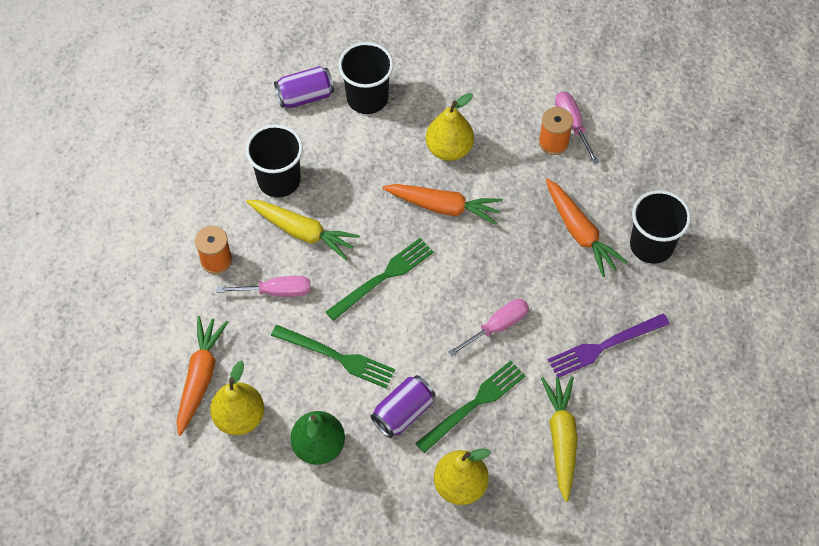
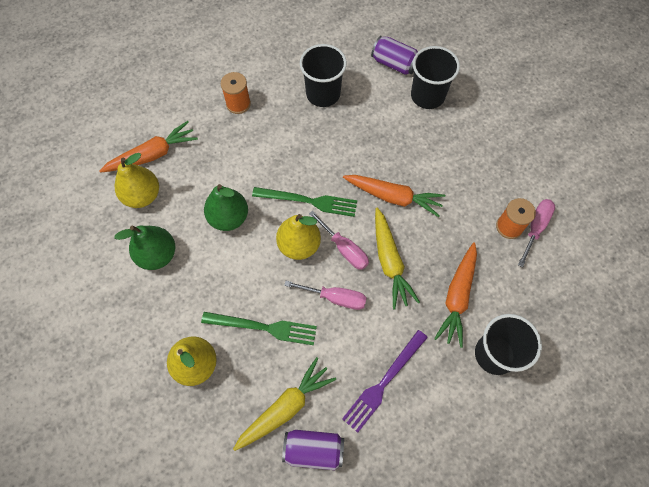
camera: 50 degrees right, 5 degrees up
(276, 291) = (245, 150): pink screwdriver -> pink screwdriver (344, 249)
(302, 232) = (299, 133): yellow carrot -> yellow carrot (389, 261)
(337, 357) = (229, 218): green fork -> green pear
(403, 412) = (221, 287): purple can -> purple can (313, 450)
(443, 207) = (393, 197): orange carrot -> orange carrot turned 45 degrees counterclockwise
(449, 149) = (439, 168): yellow pear -> yellow pear (299, 245)
(604, 346) = (383, 382): purple fork -> purple fork turned 75 degrees counterclockwise

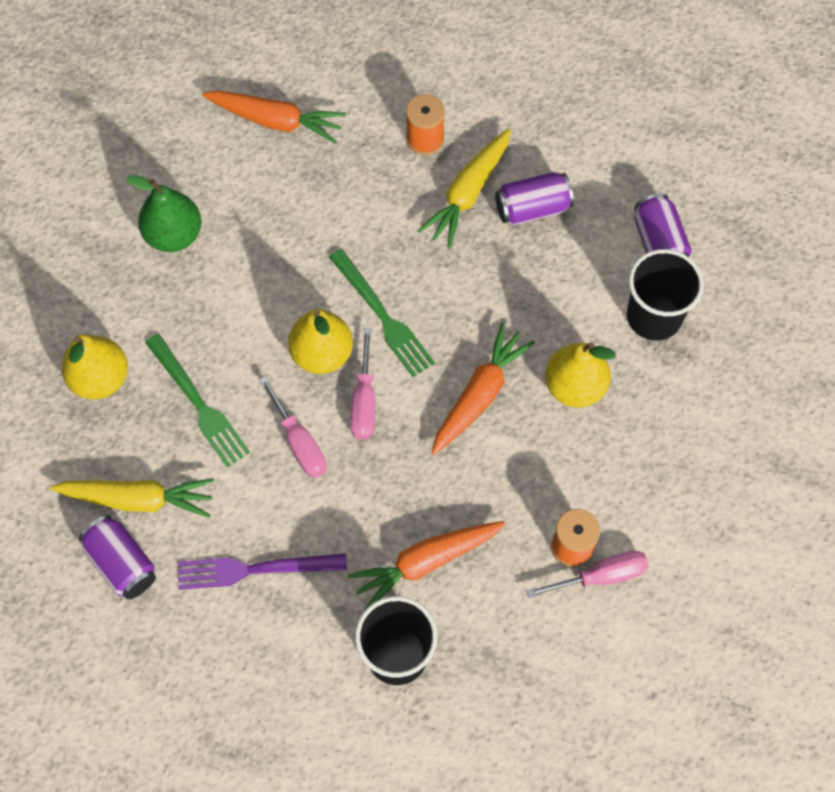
camera: 45 degrees right, 0 degrees up
(142, 196) = (221, 158): yellow pear -> yellow pear (575, 387)
(229, 218) = (282, 259): green pear -> none
(323, 94) = (532, 208): black cup -> purple can
(389, 261) = (396, 459): yellow carrot -> yellow carrot (468, 193)
(393, 197) = (479, 395): orange carrot -> orange carrot turned 120 degrees counterclockwise

